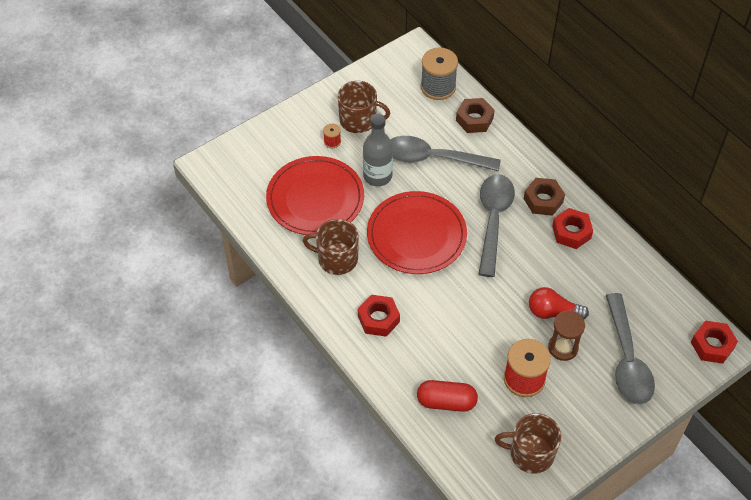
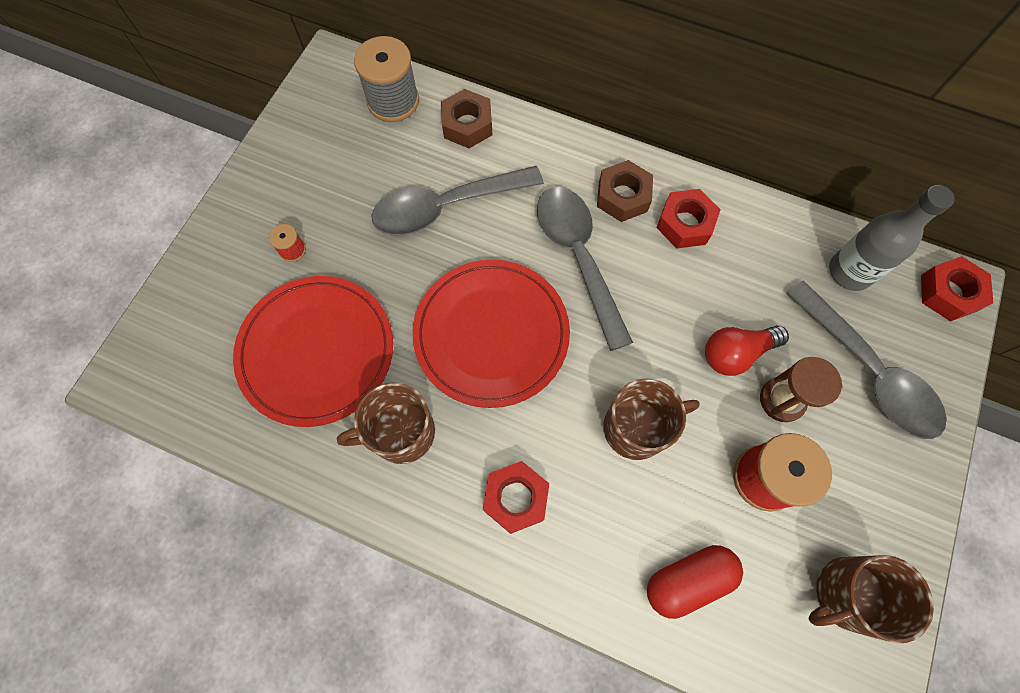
camera: 30 degrees left, 15 degrees up
(359, 120) = (313, 200): brown mug -> brown mug (637, 427)
(377, 176) = (386, 271): grey bottle -> grey bottle (850, 272)

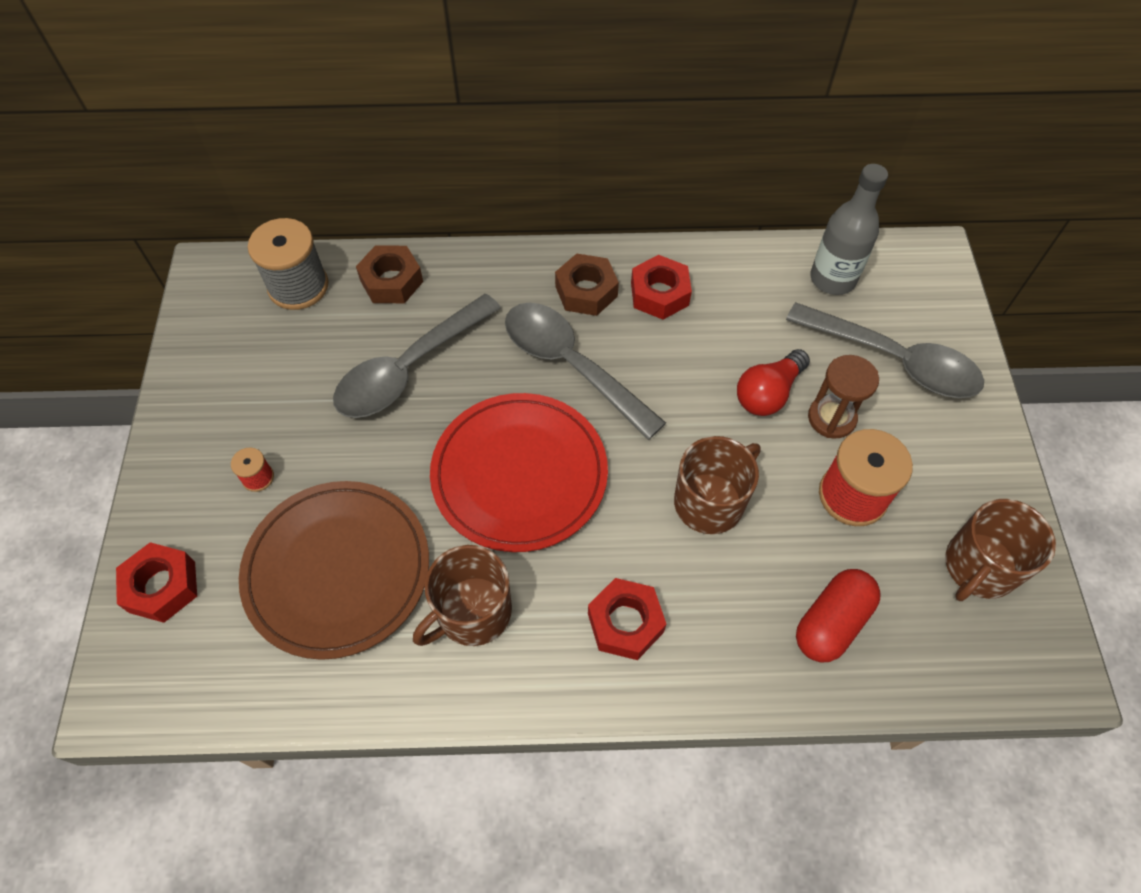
camera: 25 degrees left, 10 degrees down
(316, 351) = (337, 570): red plate -> brown plate
(948, 293) = (926, 264): red nut -> red nut (162, 586)

